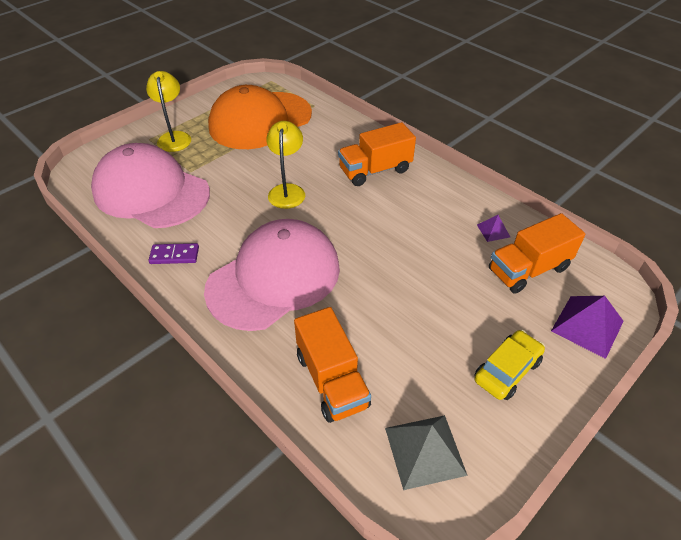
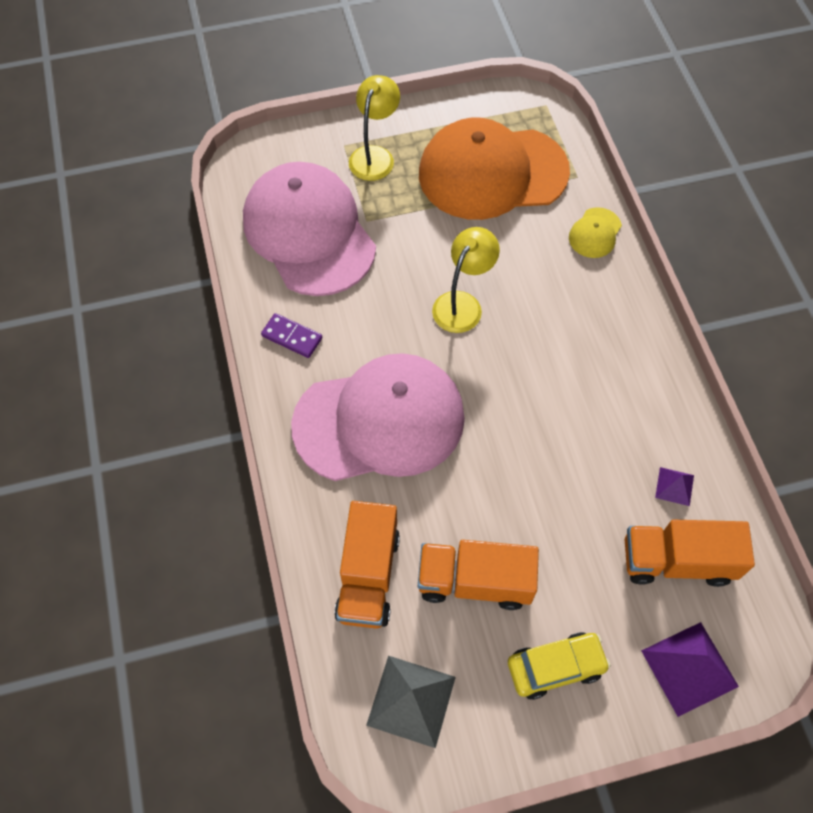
camera: 30 degrees right, 15 degrees up
(345, 127) = (595, 233): none -> yellow cap
(375, 170) = (588, 323): orange truck -> orange truck (474, 581)

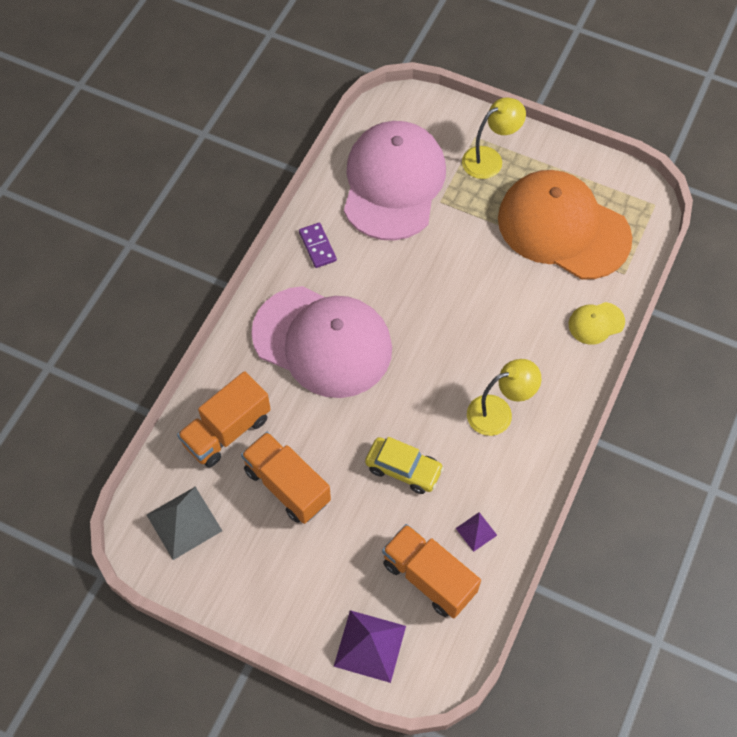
camera: 40 degrees right, 0 degrees up
(462, 304) = (451, 305): yellow lamp -> yellow lamp (499, 412)
(555, 667) = (287, 575): yellow car -> yellow car (403, 469)

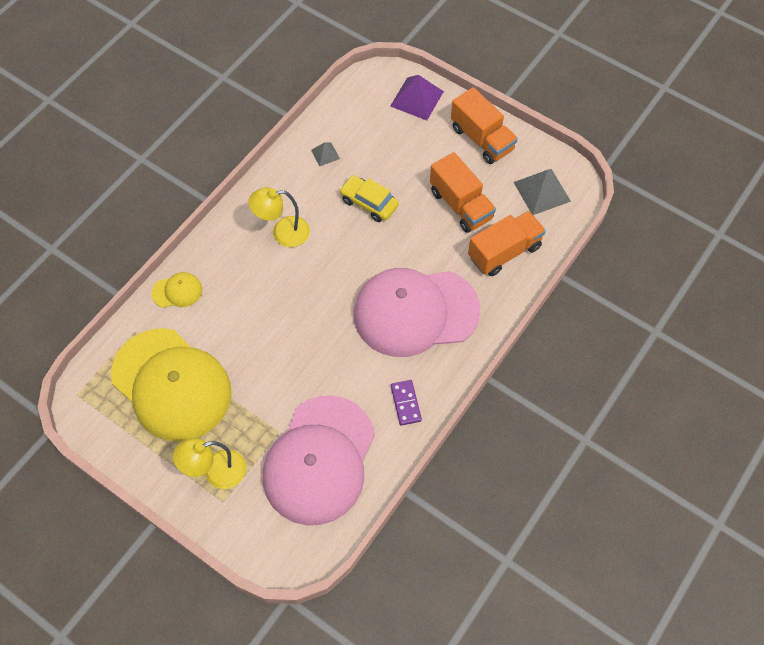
camera: 170 degrees left, 0 degrees up
(322, 342) = (415, 312): pink cap -> pink cap turned 45 degrees counterclockwise
(429, 578) = (367, 131): orange truck -> orange truck (482, 139)
(476, 531) = (325, 154): purple pyramid -> grey pyramid
(563, 228) = (171, 384): orange cap -> yellow cap

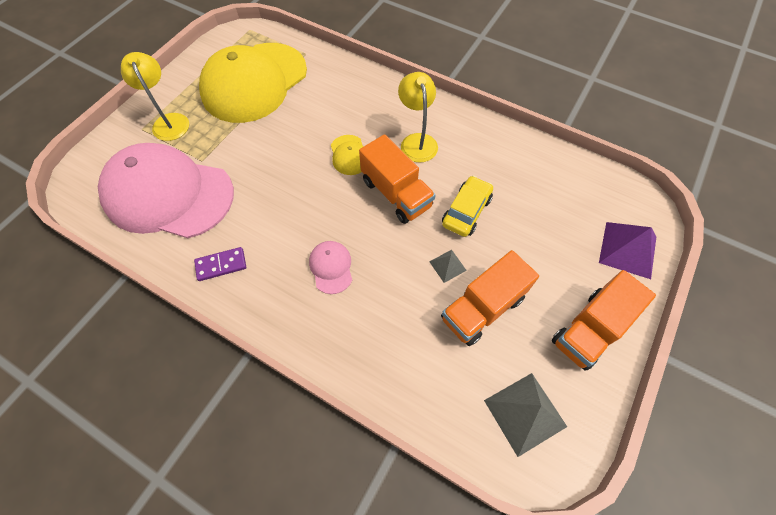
camera: 85 degrees right, 0 degrees up
(177, 291) = (345, 74): yellow cap -> yellow cap (349, 155)
(325, 154) = (521, 166): grey pyramid -> grey pyramid (447, 266)
(415, 312) = (331, 267): pink cap -> pink cap, size x0.40
(504, 252) = (421, 364): orange truck -> orange truck (396, 193)

